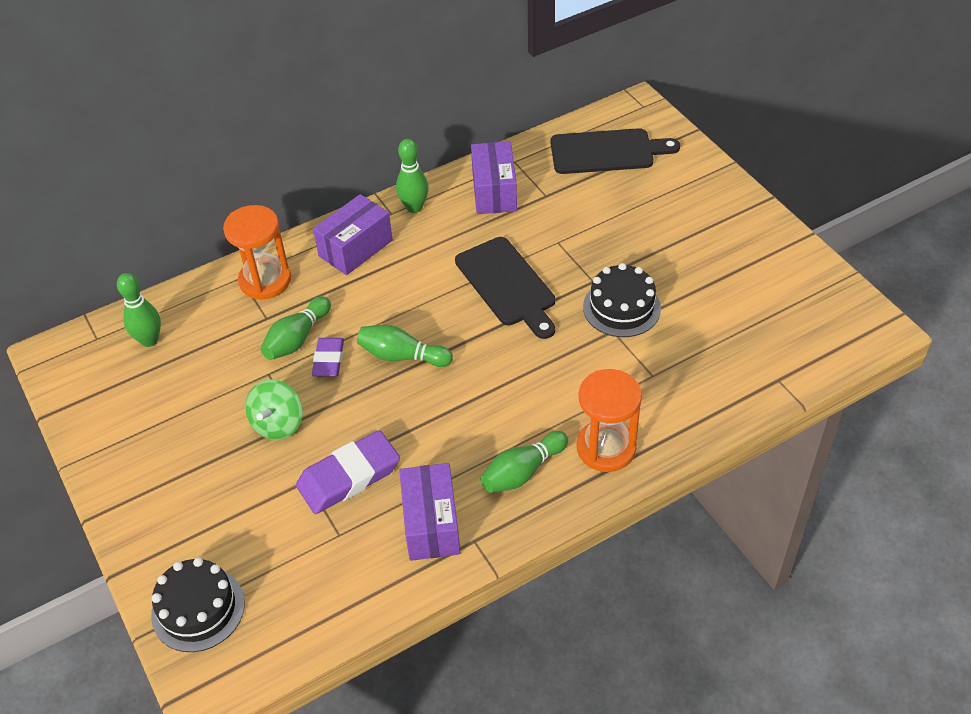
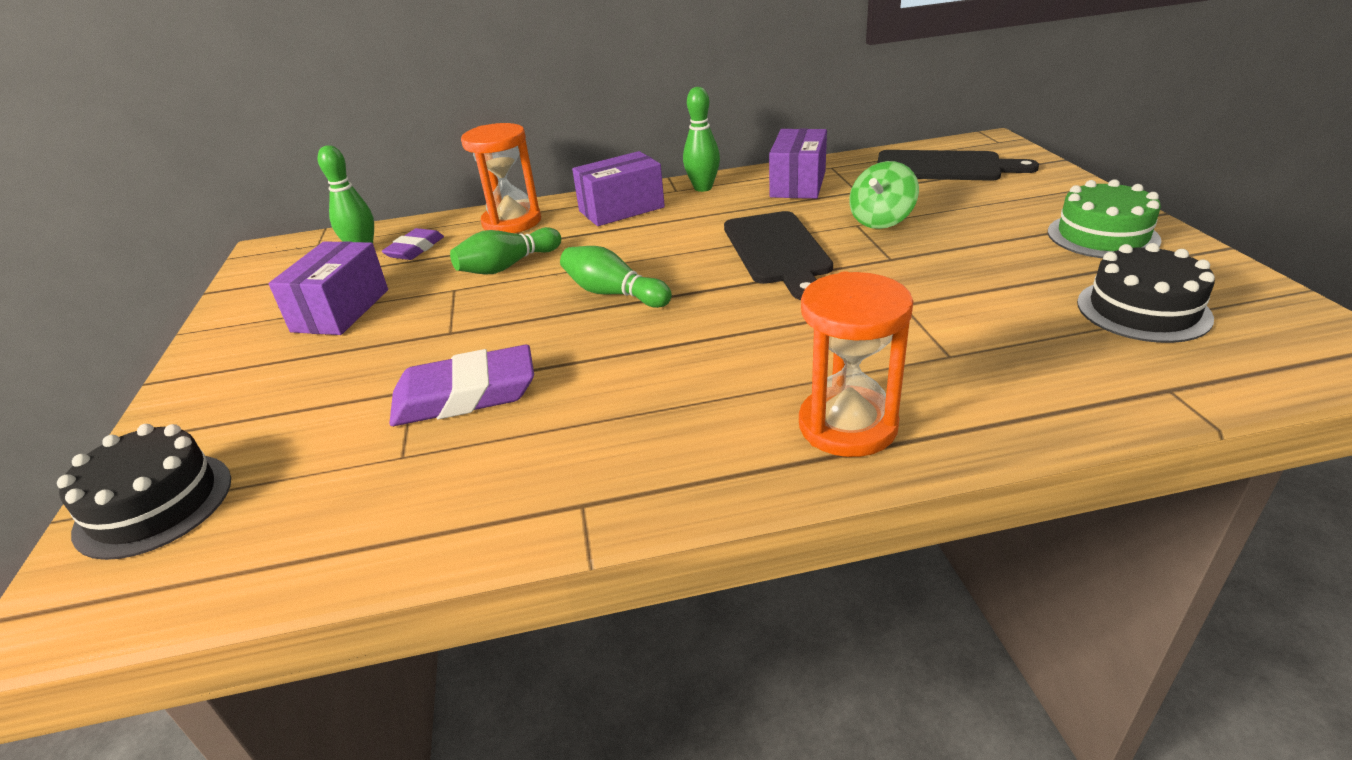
camera: 20 degrees right, 15 degrees down
(278, 424) = (426, 332): green spinning top -> green spinning top (881, 220)
(328, 360) = (527, 286): purple eraser -> purple eraser (415, 249)
(431, 524) = (533, 469): purple box -> purple box (341, 310)
(522, 472) = (703, 432): green bowling pin -> none
(621, 307) = (922, 285): black cake -> black cake (1143, 310)
(732, 232) = (1102, 236): none -> green cake

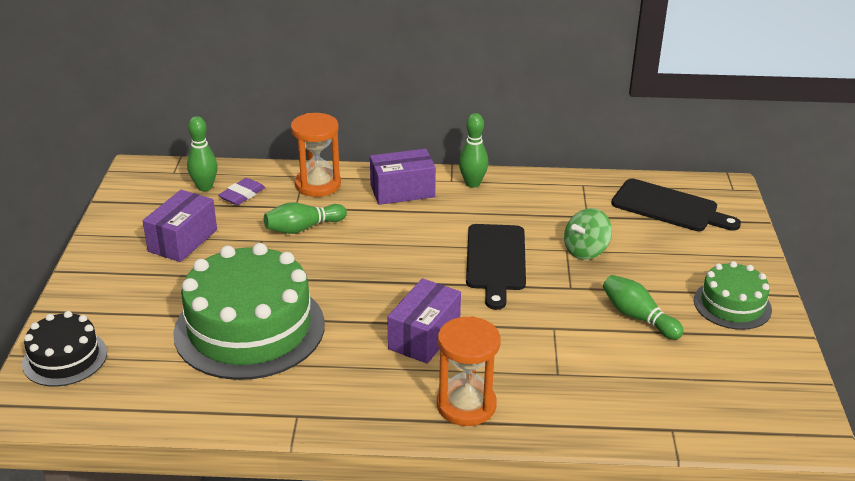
camera: 10 degrees right, 0 degrees up
(465, 395) = (249, 328): purple eraser -> green cake
(613, 293) = (367, 271): green bowling pin -> green bowling pin (638, 317)
(798, 184) = (546, 197): purple box -> purple box (424, 336)
(1143, 310) = (705, 371): black cake -> none

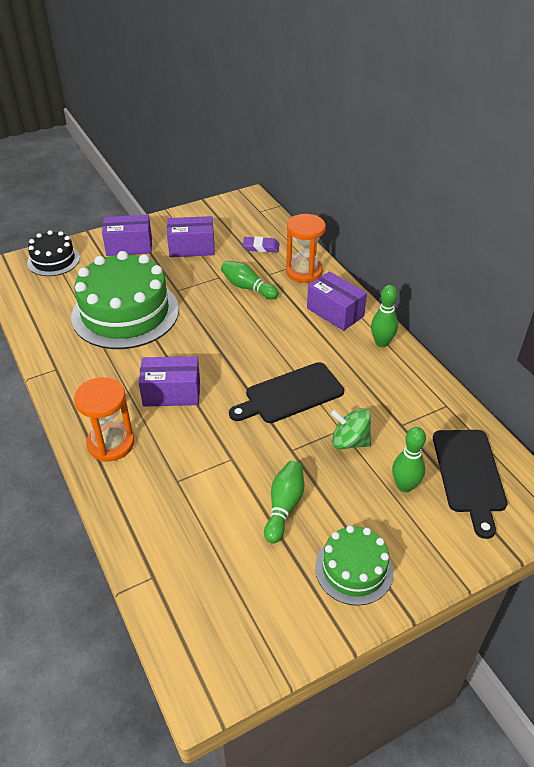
camera: 60 degrees right, 10 degrees up
(118, 286) = (129, 246): none -> purple box
(205, 187) = (255, 229): green bowling pin -> green bowling pin (404, 486)

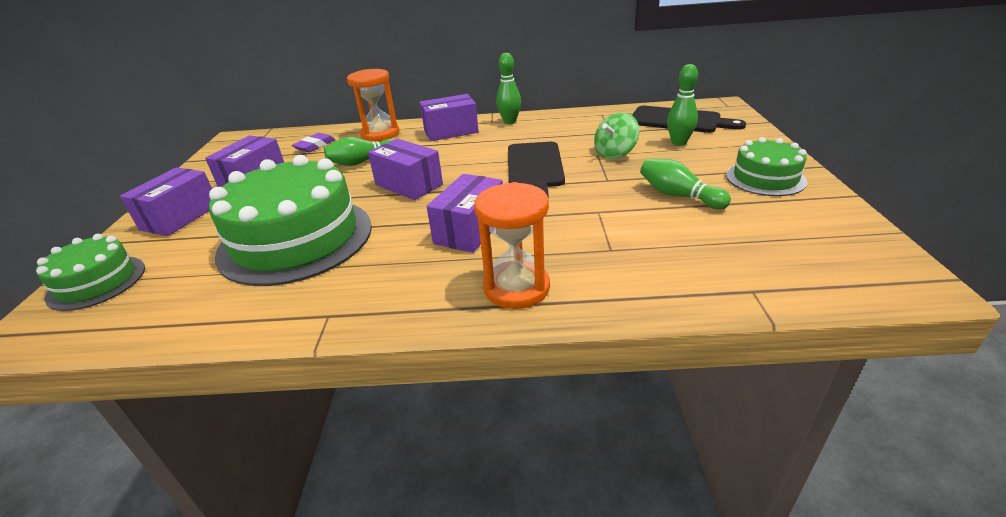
camera: 60 degrees left, 10 degrees down
(53, 260) = (97, 282): black cake -> green cake
(222, 331) = (408, 185): none -> purple box

